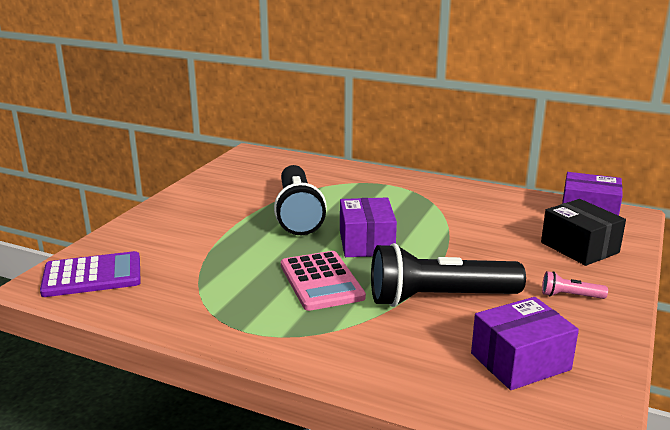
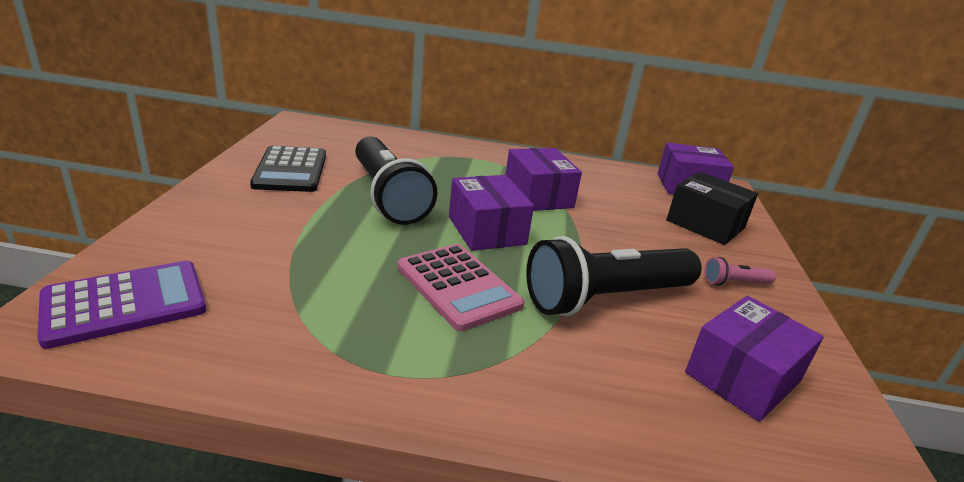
camera: 20 degrees left, 5 degrees up
(229, 192) = (291, 170): none -> black calculator
(429, 217) = (538, 196): none -> purple box

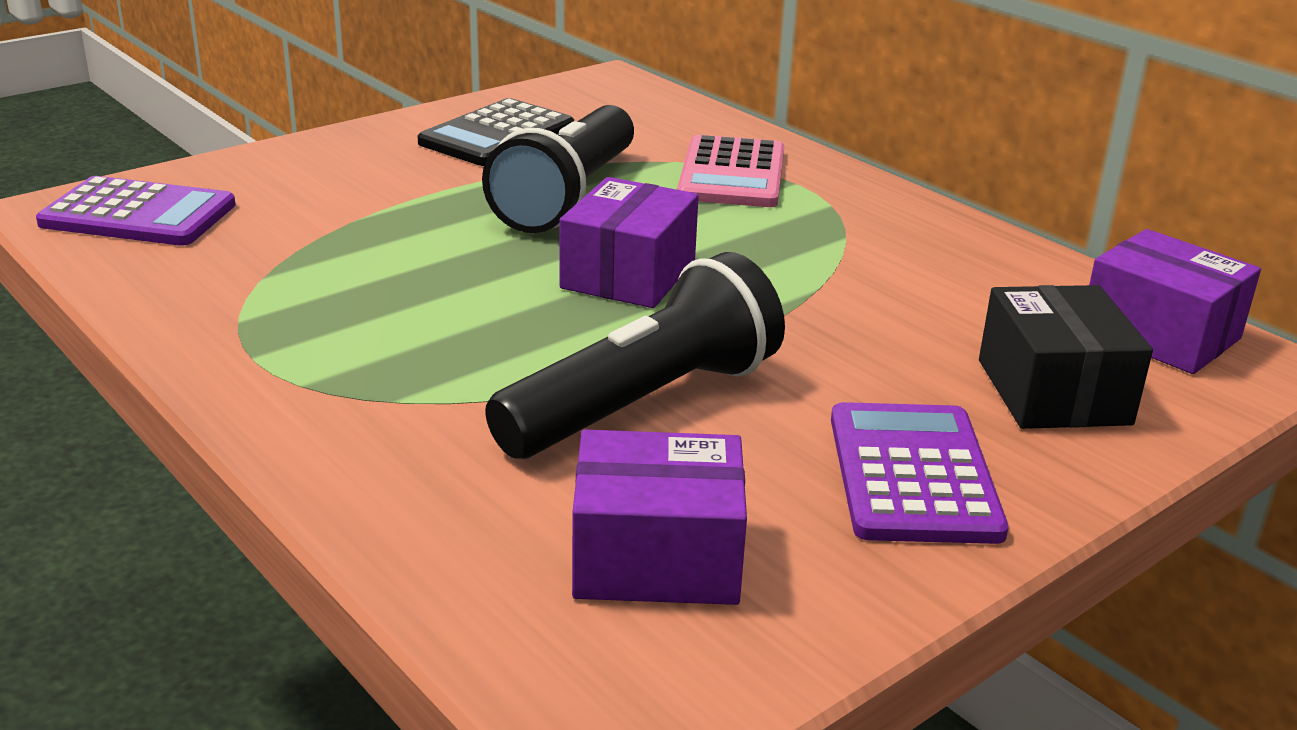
camera: 45 degrees right, 0 degrees up
(458, 286) = (471, 317): pink calculator -> pink calculator (732, 174)
(538, 196) = (803, 259): purple box -> none
(606, 298) = (643, 403): black flashlight -> black flashlight turned 120 degrees clockwise
(734, 283) = (912, 474): pink flashlight -> purple calculator

